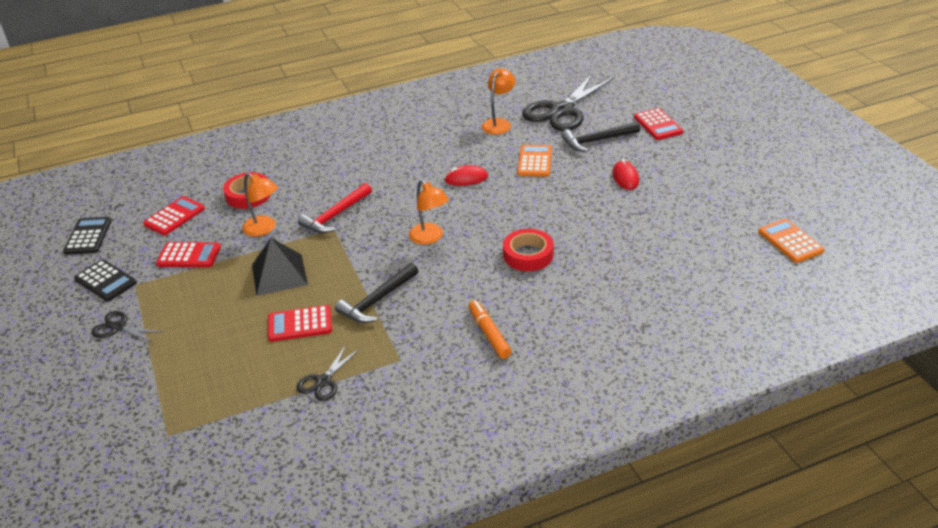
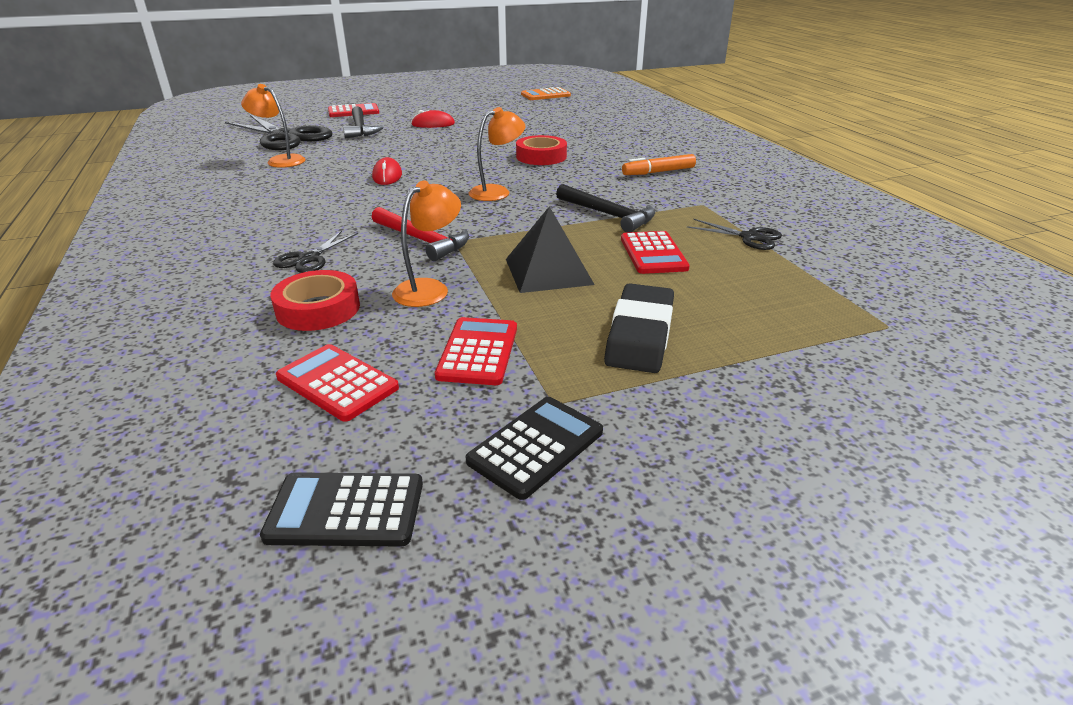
camera: 90 degrees left, 5 degrees down
(118, 328) = (679, 405): black scissors -> black scissors (309, 259)
(190, 315) = (639, 334): none -> black eraser
(534, 161) = (377, 150): orange calculator -> none

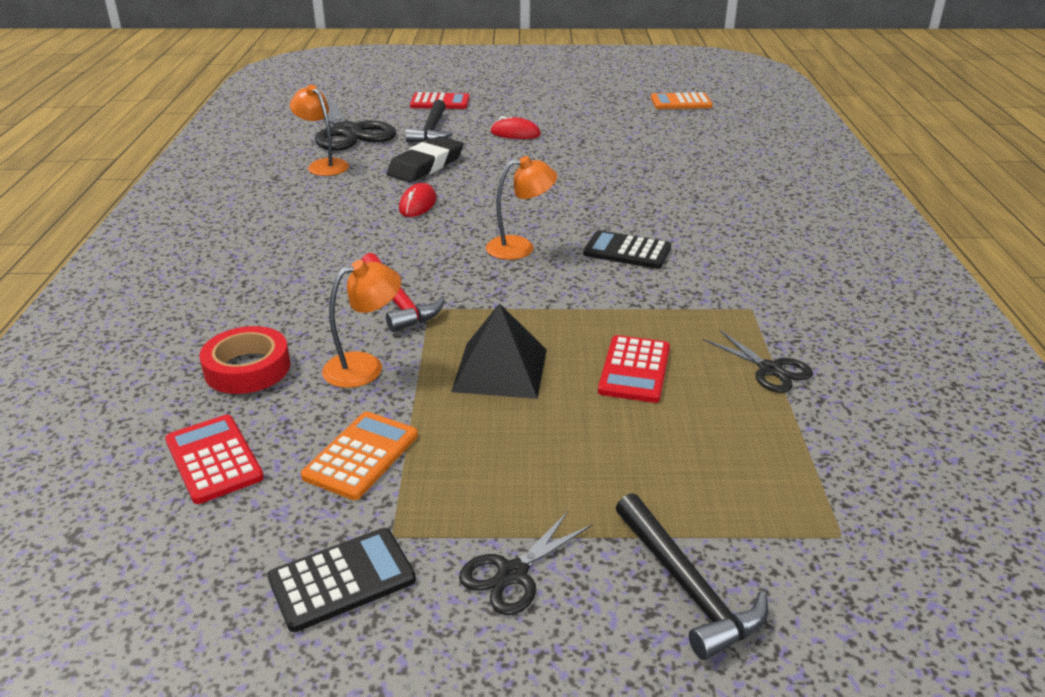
camera: 20 degrees right, 0 degrees up
(309, 259) = (275, 304): black scissors -> black scissors (512, 574)
(346, 510) = (142, 596): black calculator -> black calculator (627, 251)
(478, 352) = (361, 456): red calculator -> orange calculator
(541, 157) = (606, 202): red tape -> none
(608, 215) = (623, 304): black hammer -> black hammer (687, 587)
(639, 334) = (538, 475): black eraser -> black eraser (426, 165)
(658, 172) = (733, 249): orange marker -> none

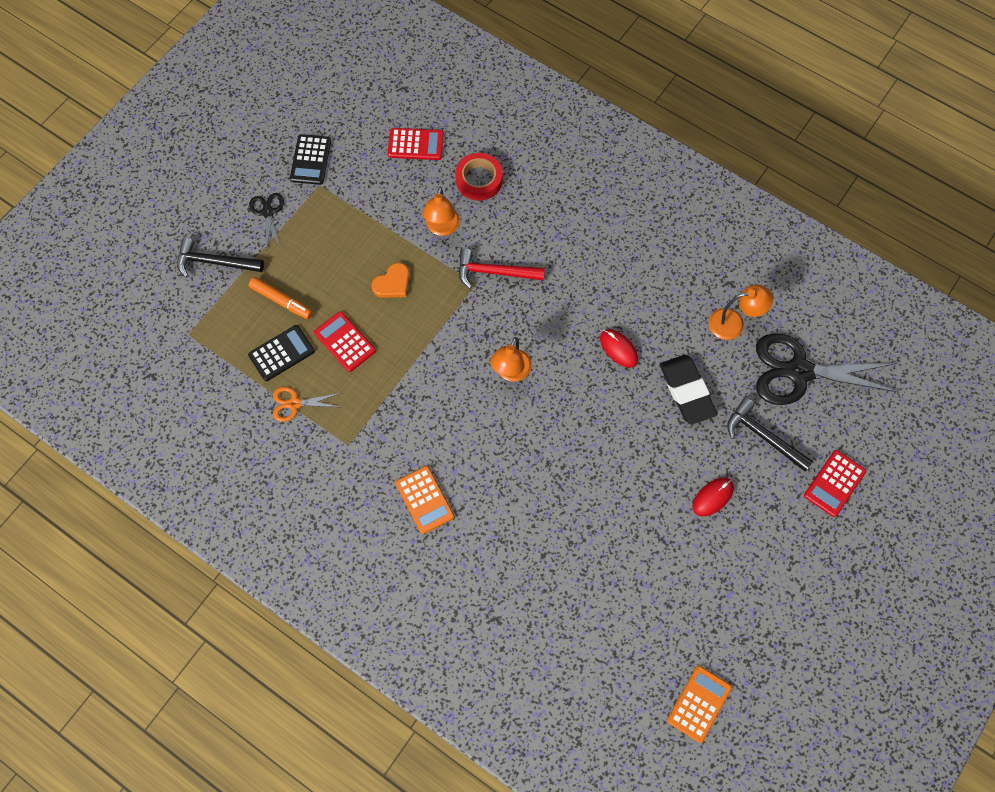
camera: 125 degrees right, 35 degrees up
(361, 456) = (375, 196): orange calculator -> orange calculator (425, 500)
(500, 370) = (393, 283): black pyramid -> orange heart
(627, 251) = (460, 430): black calculator -> black calculator (281, 353)
(653, 460) = (281, 301): none -> orange marker
(770, 369) = (294, 403): black scissors -> orange scissors

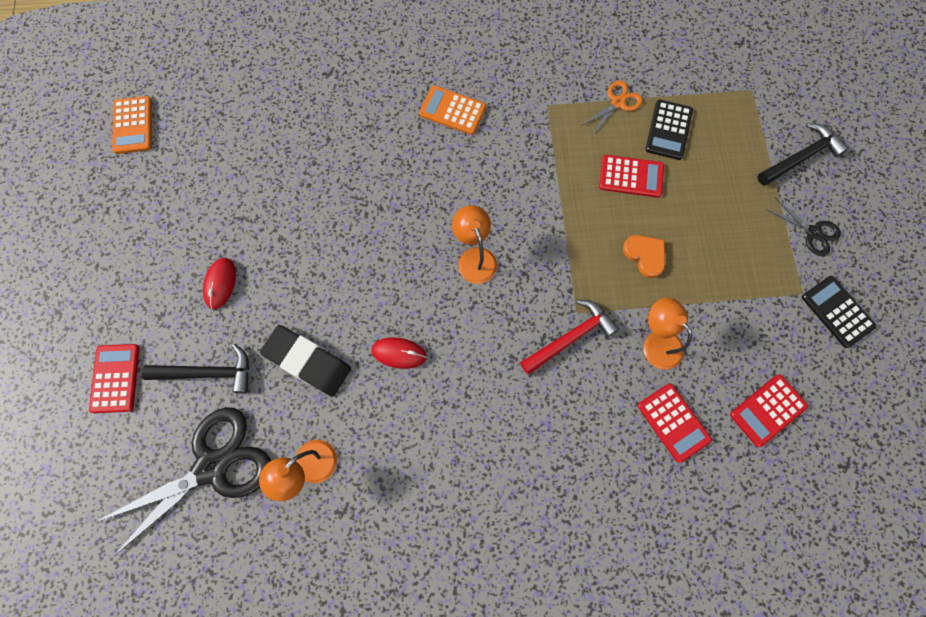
camera: 140 degrees right, 5 degrees up
(281, 301) = (714, 169): orange marker -> none
(393, 283) = (645, 255): orange heart -> orange heart turned 135 degrees clockwise
(479, 180) = (673, 422): red tape -> red calculator

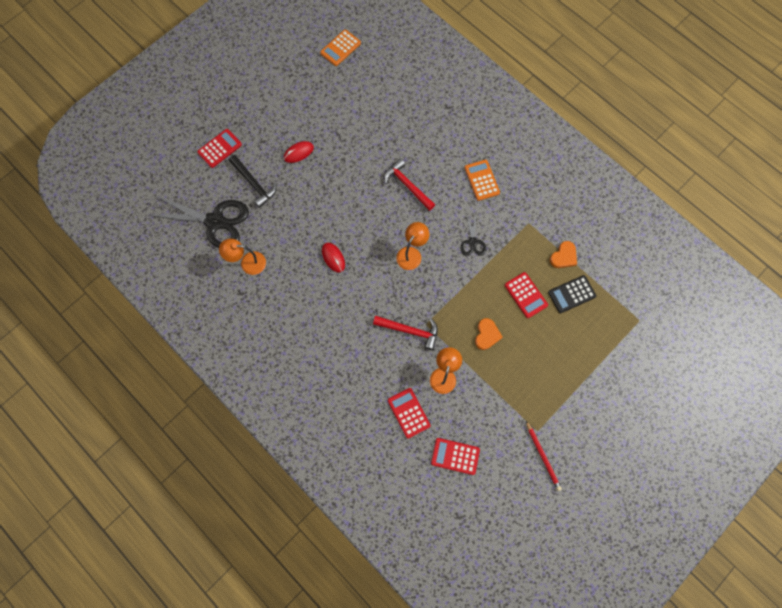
camera: 50 degrees right, 0 degrees up
(307, 361) = (295, 221): black eraser -> none
(384, 193) = (407, 185): none -> red hammer
(617, 102) = (563, 256): orange scissors -> orange heart
(673, 422) = (408, 413): red calculator -> red calculator turned 135 degrees clockwise
(801, 157) = (621, 375): black hammer -> none
(813, 232) = (579, 412): black scissors -> black scissors (472, 242)
(837, 311) = (543, 456): black calculator -> red pencil

